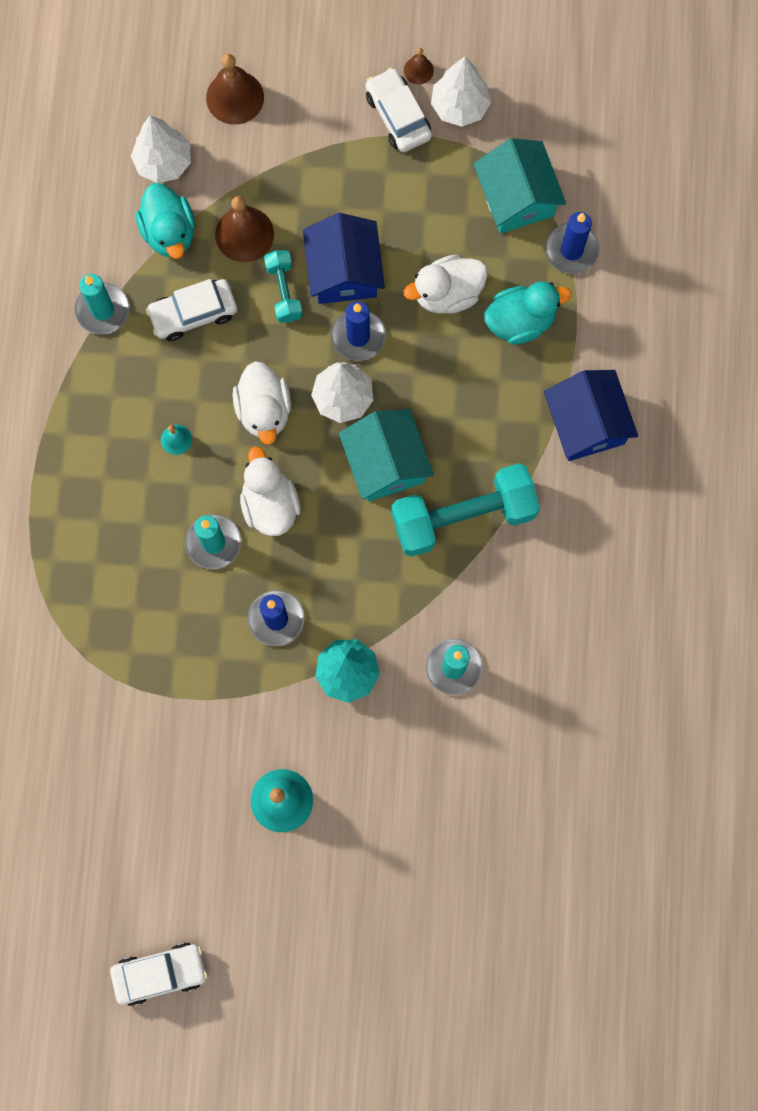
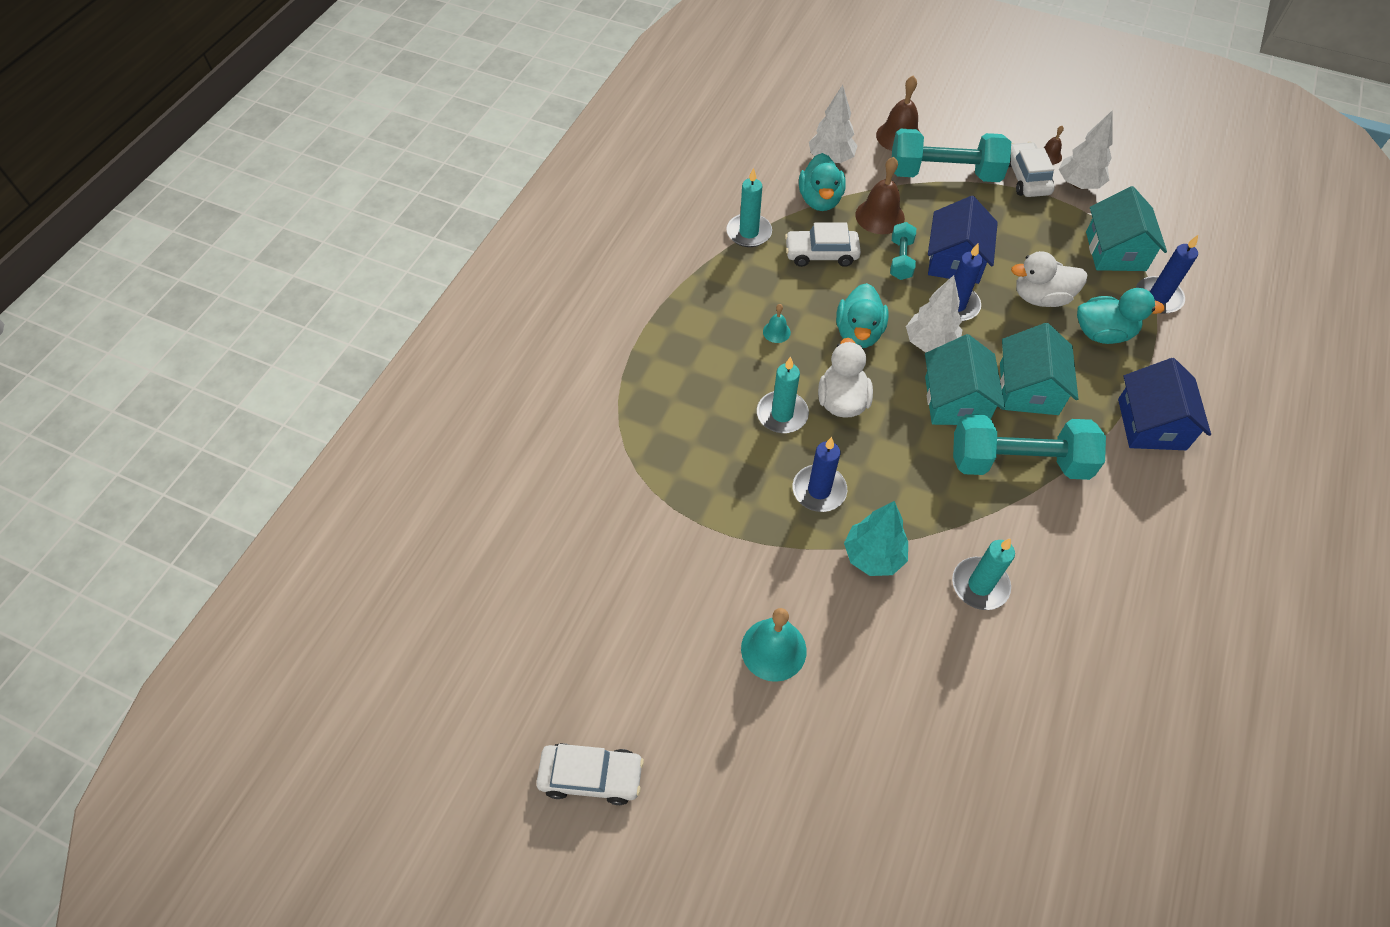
camera: 20 degrees right, 20 degrees down
(264, 410) = (858, 333): white duck -> turquoise duck
(302, 142) = (944, 174): none -> turquoise dumbbell
(456, 422) = (1028, 389): none -> turquoise house

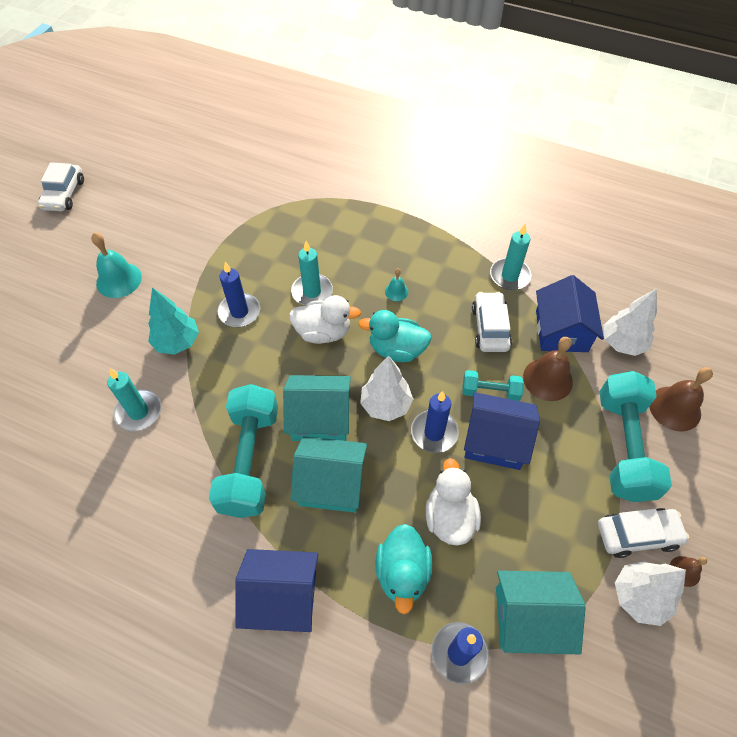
camera: 90 degrees right, 0 degrees up
(820, 200) = (561, 331): turquoise duck -> blue house

